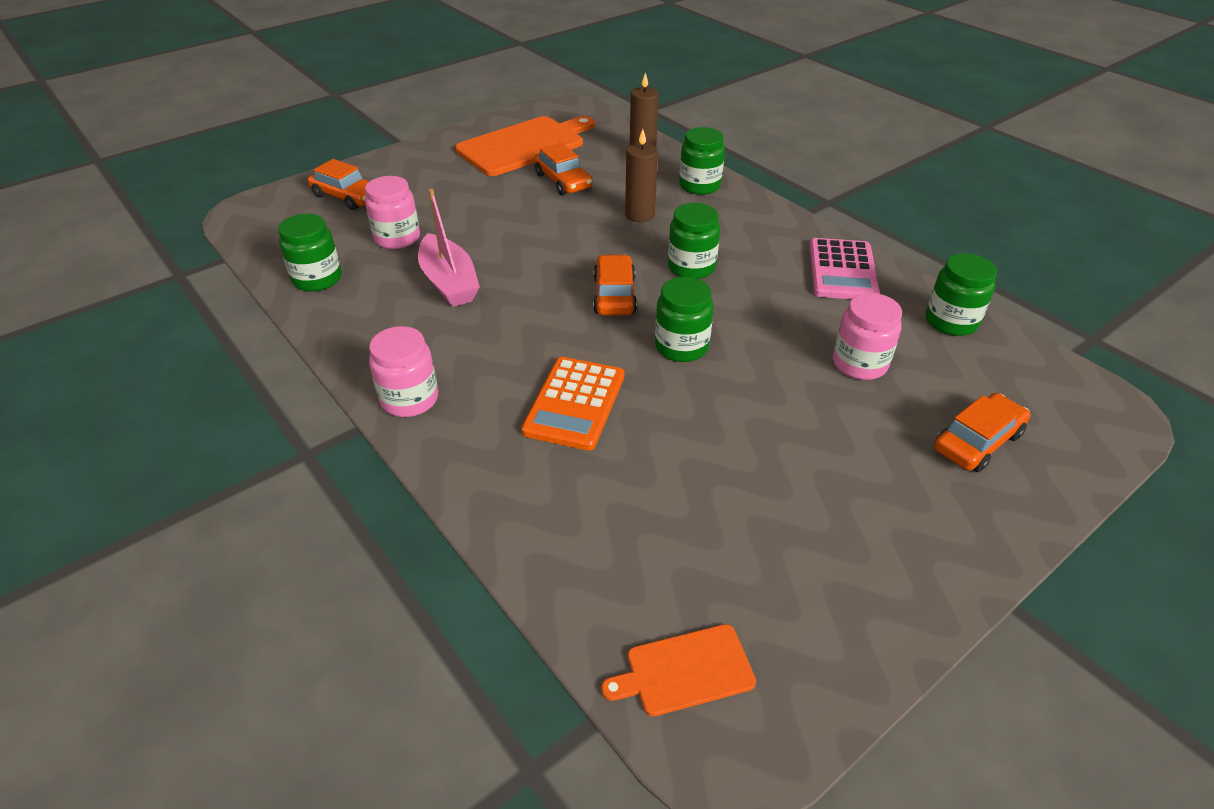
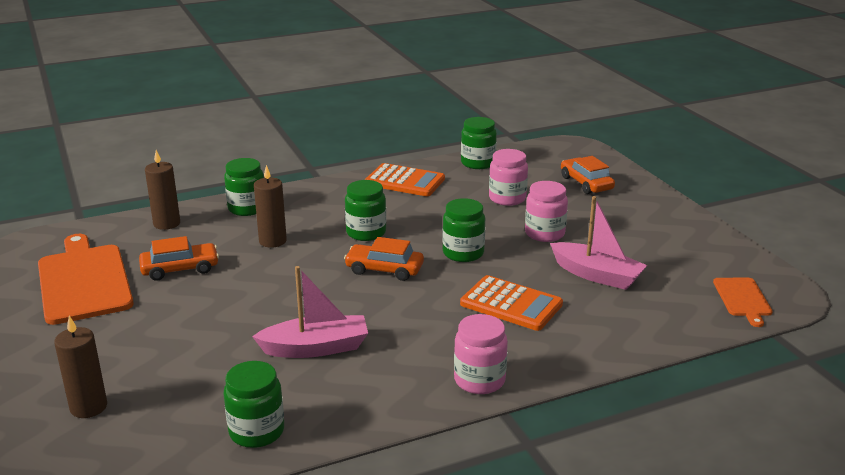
camera: 75 degrees left, 15 degrees down
(347, 197) = (88, 407): orange car -> brown candle
(397, 238) = (212, 374): pink jar -> pink jar (544, 233)
(682, 478) = (597, 275): none -> pink boat
(842, 270) = (404, 181): pink calculator -> orange calculator

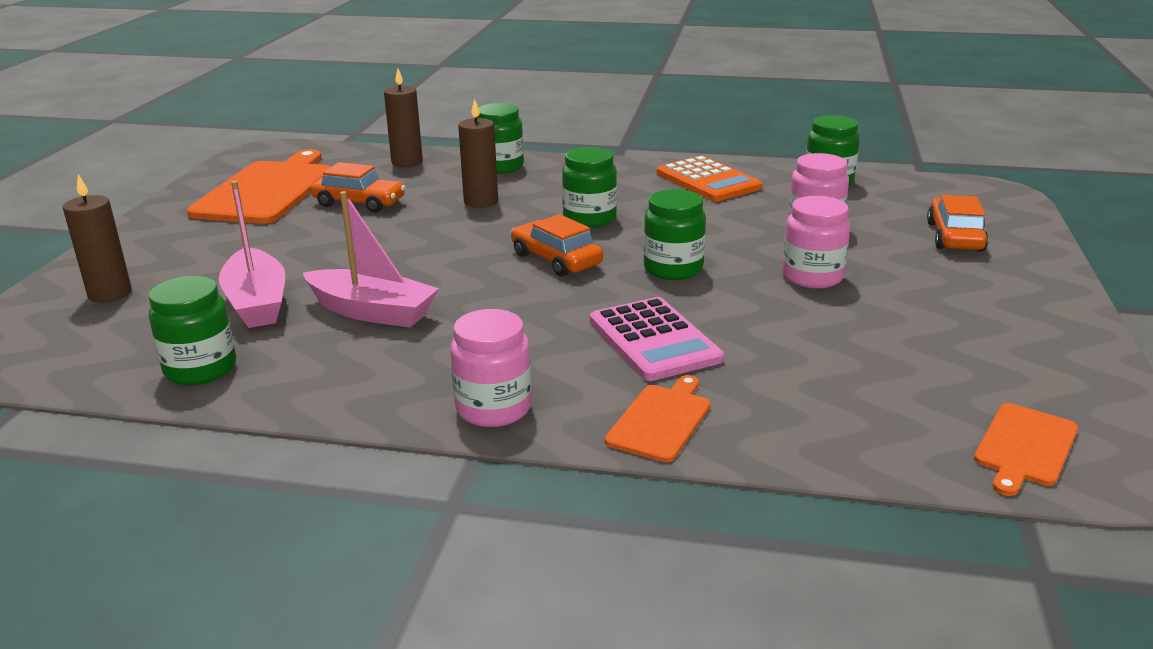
camera: 35 degrees right, 0 degrees up
(511, 304) = (654, 340): orange calculator -> pink calculator
(574, 351) = (661, 420): none -> orange cutting board
(597, 275) = (820, 344): pink boat -> pink boat (257, 302)

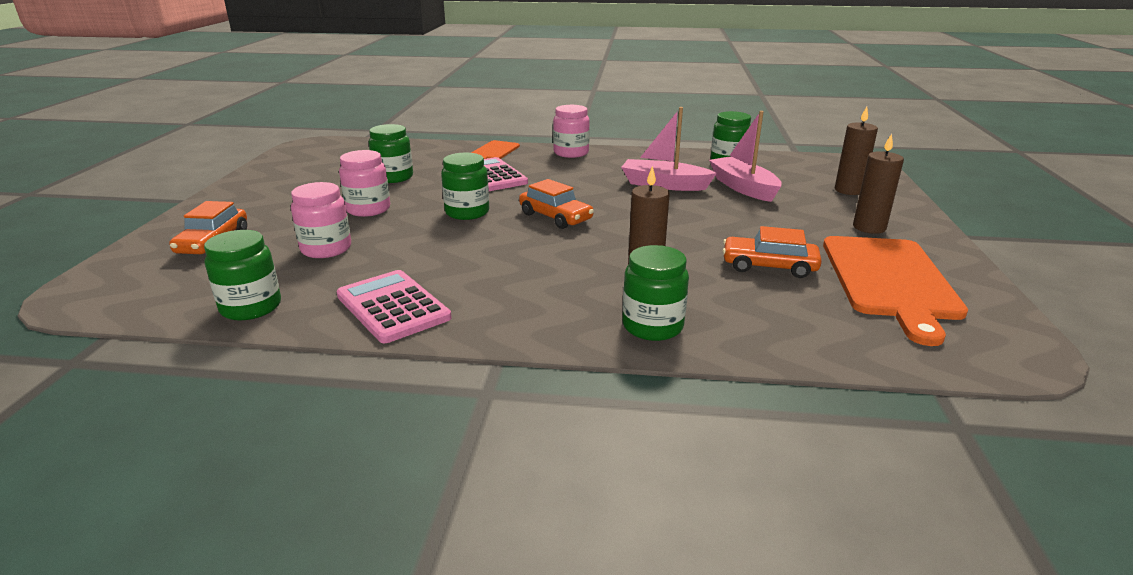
camera: 175 degrees right, 0 degrees up
(407, 162) = (783, 333): brown candle -> brown candle (869, 227)
(589, 219) = (531, 253): green jar -> green jar (393, 177)
(708, 180) = (392, 307): orange calculator -> pink calculator
(1024, 447) = (341, 148): orange cutting board -> none

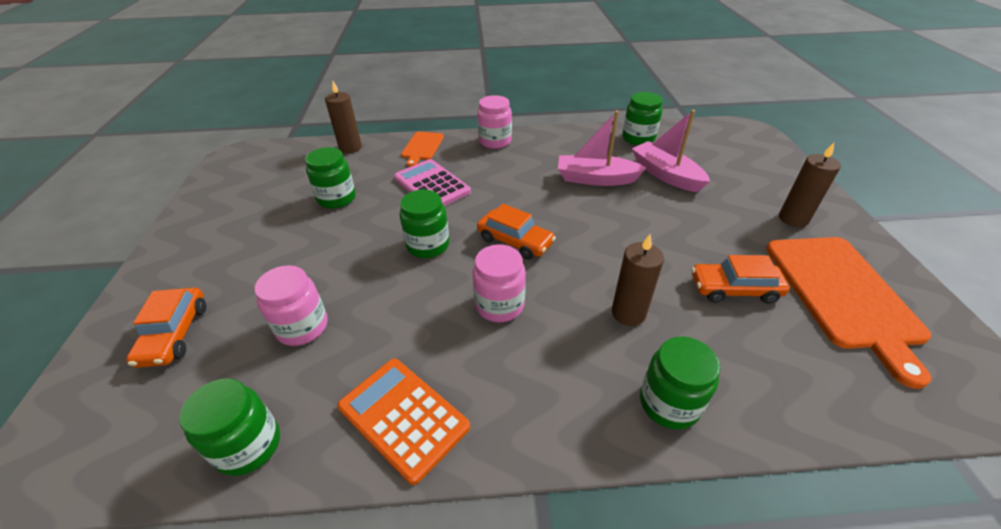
camera: 10 degrees left, 15 degrees up
(368, 209) = (327, 254): pink jar -> pink jar (499, 305)
(392, 307) = (403, 417): pink calculator -> orange calculator
(848, 190) = (754, 167): brown candle -> brown candle (350, 148)

